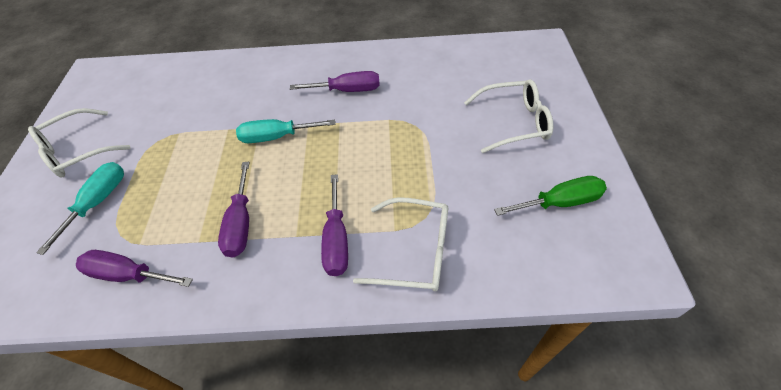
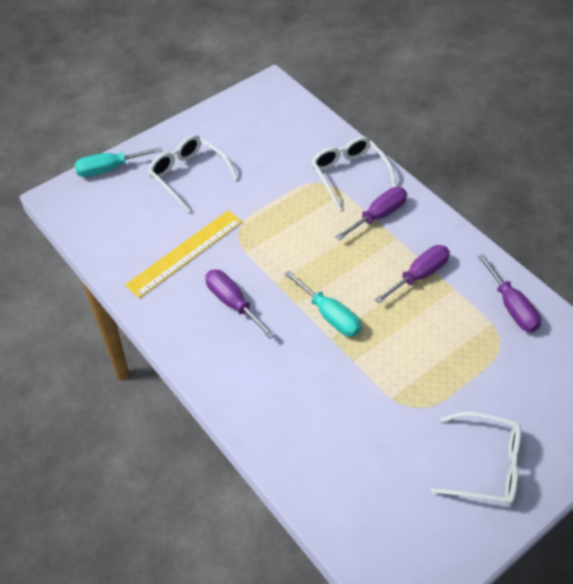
camera: 130 degrees left, 0 degrees up
(98, 202) = (498, 386): turquoise screwdriver -> turquoise screwdriver (109, 169)
(421, 85) = (185, 253): none -> yellow ruler
(560, 202) = (250, 127): green screwdriver -> none

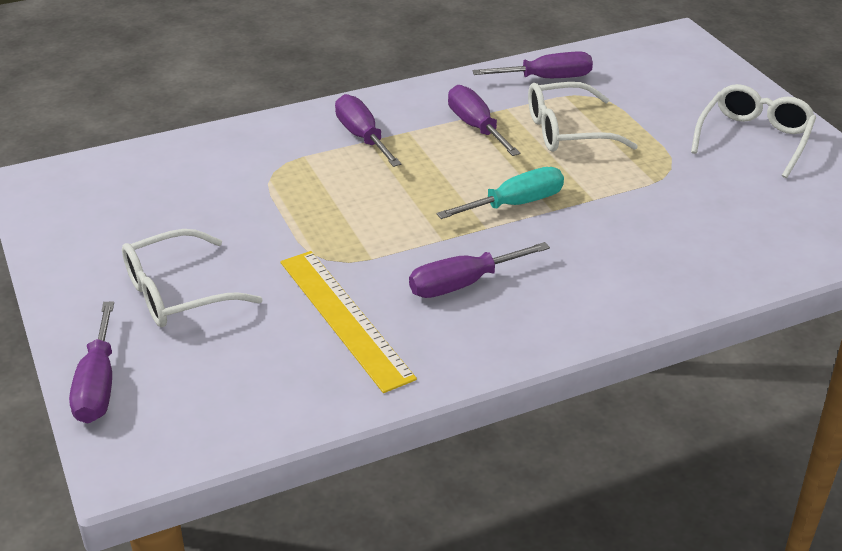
camera: 75 degrees left, 15 degrees down
(109, 169) = (98, 385): turquoise screwdriver -> purple screwdriver
(349, 174) = (274, 145): white glasses -> white glasses (567, 131)

